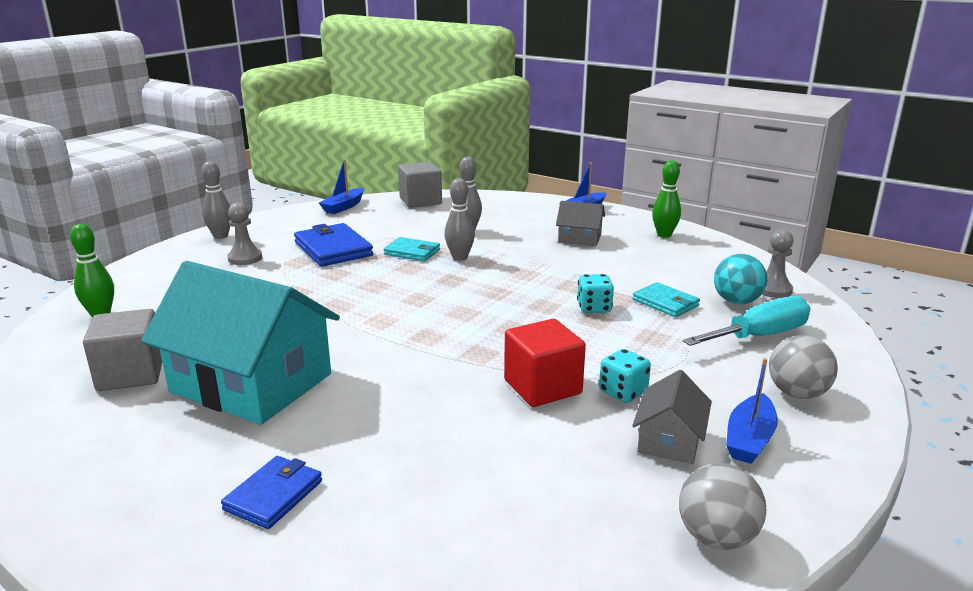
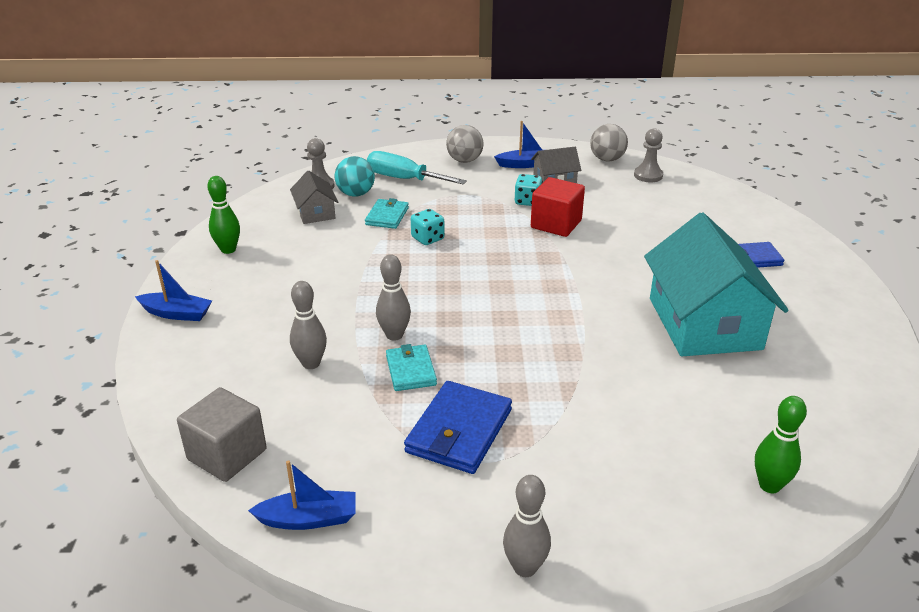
camera: 125 degrees left, 10 degrees up
(131, 374) = (781, 384): grey cube -> none
(245, 258) = (555, 484): grey pawn -> grey pawn (648, 175)
(579, 238) = (277, 288): grey house -> grey house (315, 212)

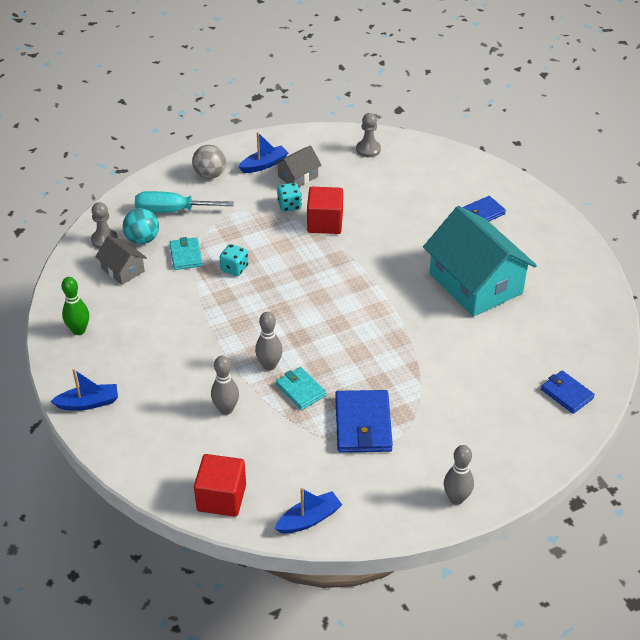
camera: 25 degrees left, 10 degrees up
(227, 454) = (221, 497): grey cube -> red cube
(607, 159) = (326, 140): grey ball -> none
(769, 485) = (566, 394): green bowling pin -> blue wallet

